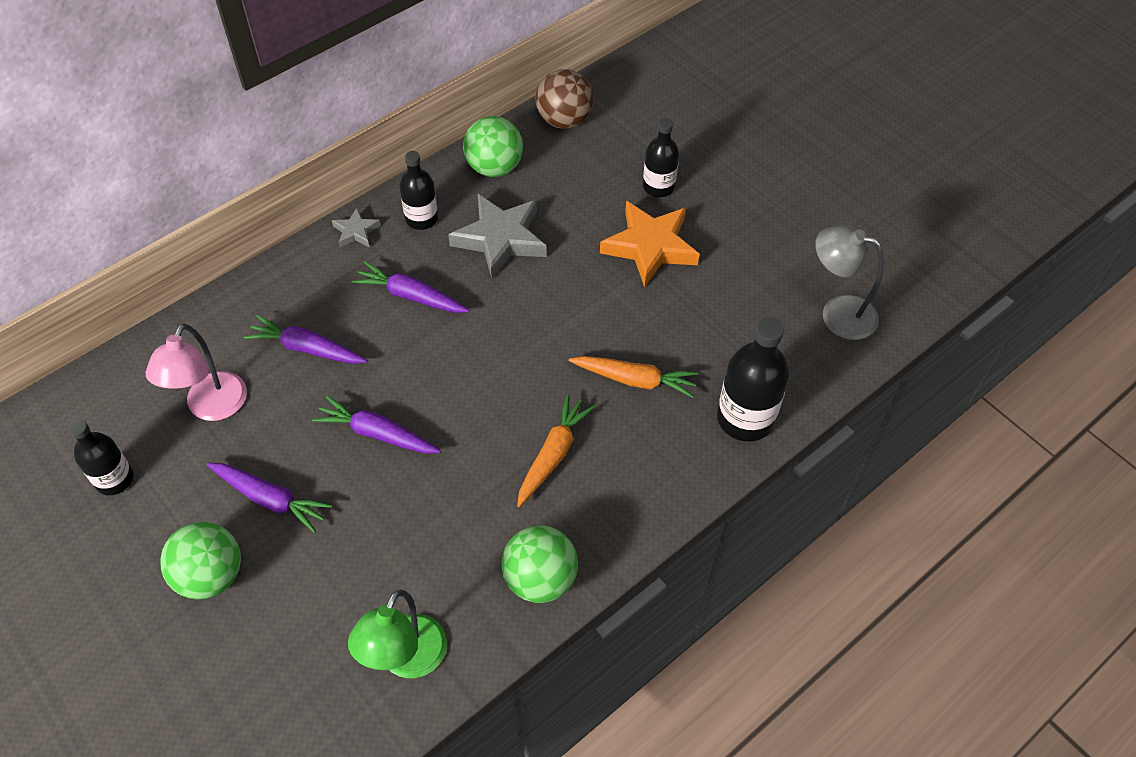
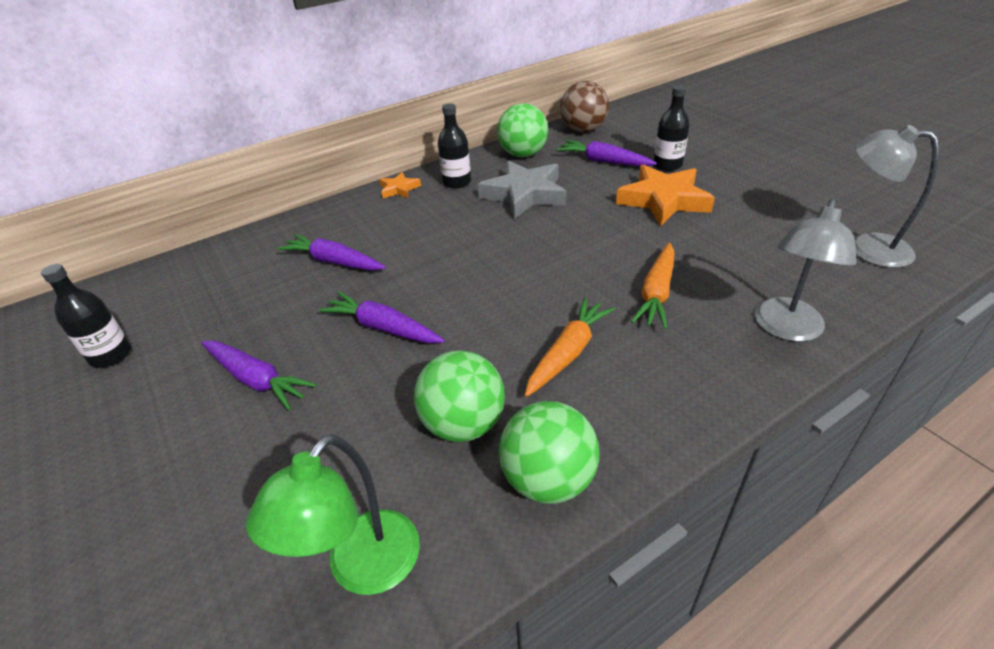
camera: 10 degrees right, 15 degrees down
(211, 407) = (230, 302): pink lamp -> none
(211, 575) = (163, 450): green ball -> green ball (463, 424)
(356, 231) = (399, 189): grey star -> orange star
(410, 296) = (438, 229): purple carrot -> purple carrot (603, 161)
(635, 380) = (656, 293): orange carrot -> orange carrot turned 90 degrees clockwise
(745, 418) = (785, 329): black bottle -> grey lamp

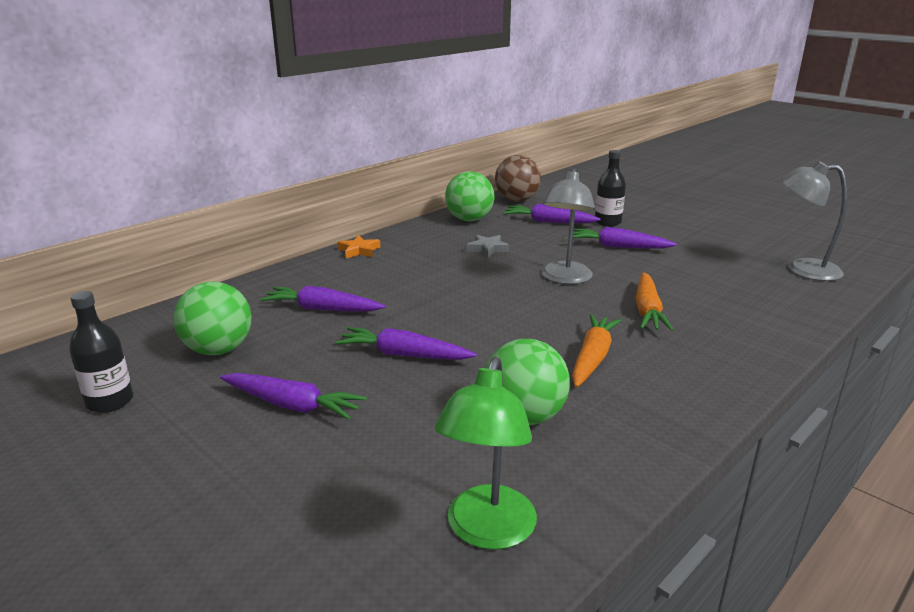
camera: 15 degrees left, 15 degrees down
(457, 182) = (415, 243): black bottle -> none
(524, 194) = (487, 249): grey star -> grey star, size x0.49
(548, 479) = (624, 447): green ball -> green ball (218, 350)
(663, 200) = (618, 247): orange star -> purple carrot
(785, 329) = (768, 326): grey lamp -> grey lamp (564, 278)

